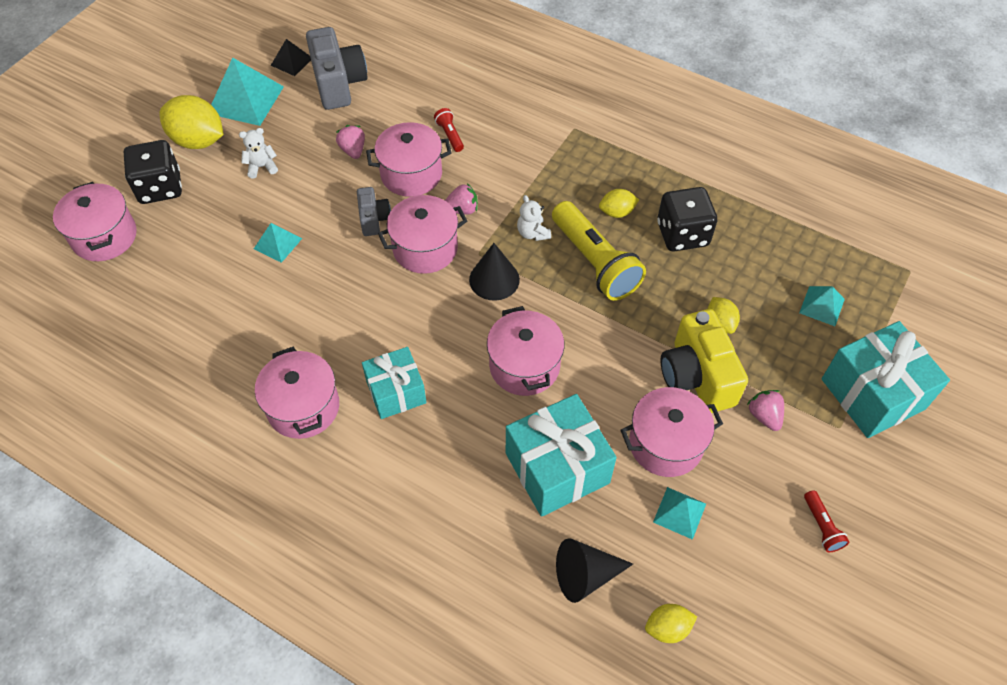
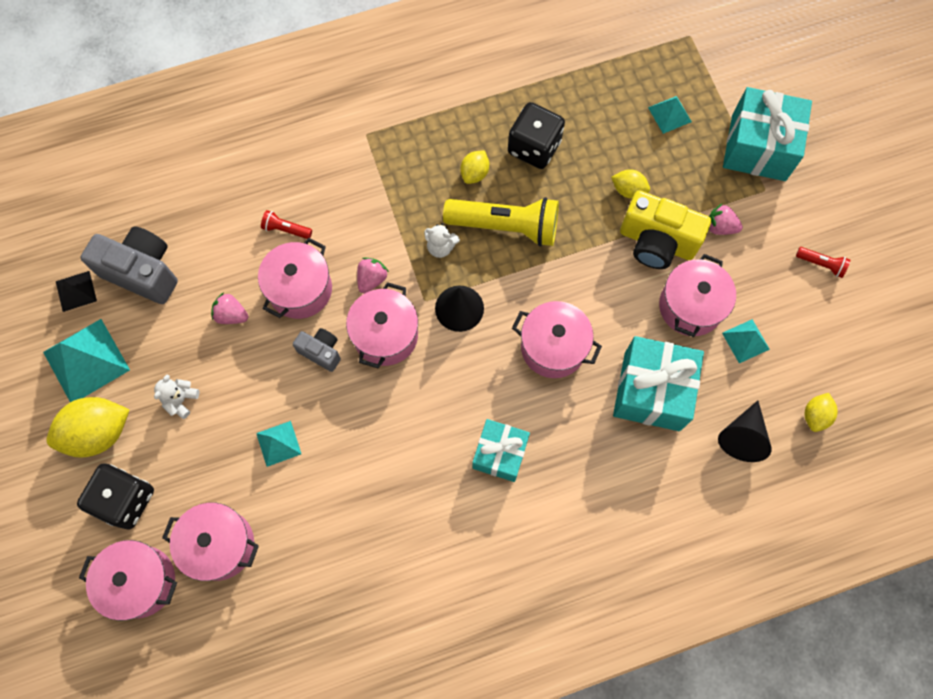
camera: 50 degrees left, 15 degrees up
(303, 407) = (457, 531): pink pot -> pink pot (220, 545)

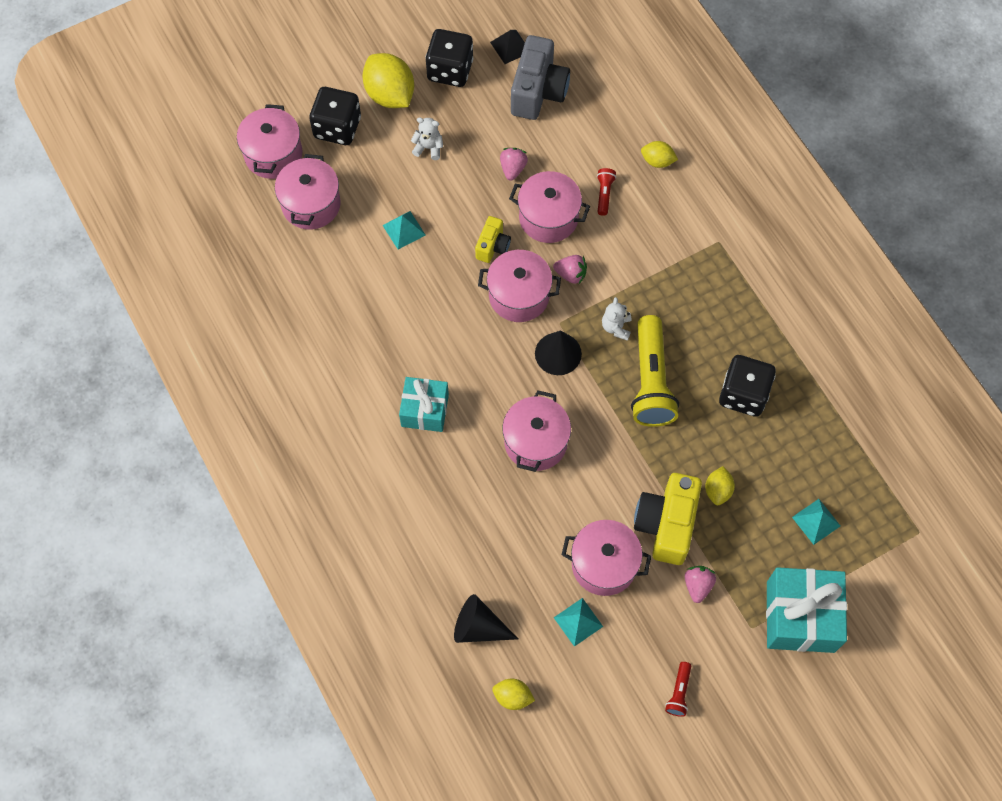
camera: 80 degrees right, 5 degrees down
(86, 361) = (450, 70): turquoise pyramid -> black dice
(321, 352) = (492, 246): grey camera -> yellow camera
(474, 173) = (701, 344): yellow lemon -> yellow lemon (657, 161)
(652, 391) = (509, 537): turquoise gift -> none

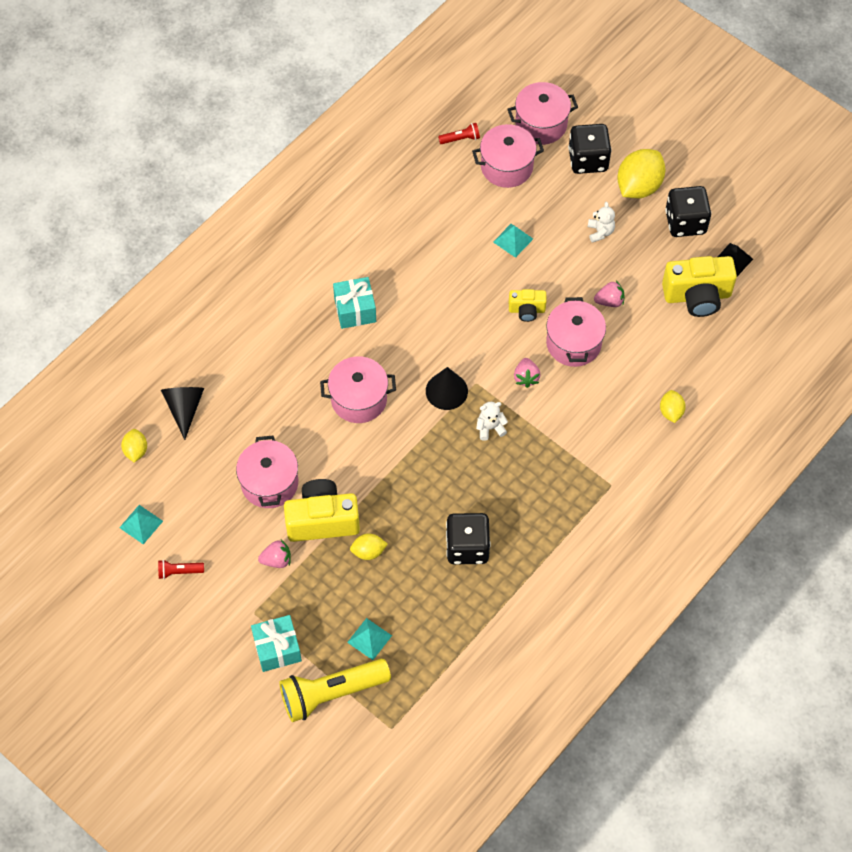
camera: 70 degrees right, 5 degrees down
(519, 296) = (488, 344): pink pot -> none
(538, 91) = (697, 296): grey camera -> yellow camera
(578, 622) = (213, 479): turquoise pyramid -> turquoise pyramid (141, 524)
(604, 194) = (617, 379): red flashlight -> red flashlight (460, 139)
(651, 381) = (450, 470): yellow flashlight -> yellow flashlight (331, 693)
(800, 616) = (277, 649): turquoise gift -> turquoise gift, size x0.64

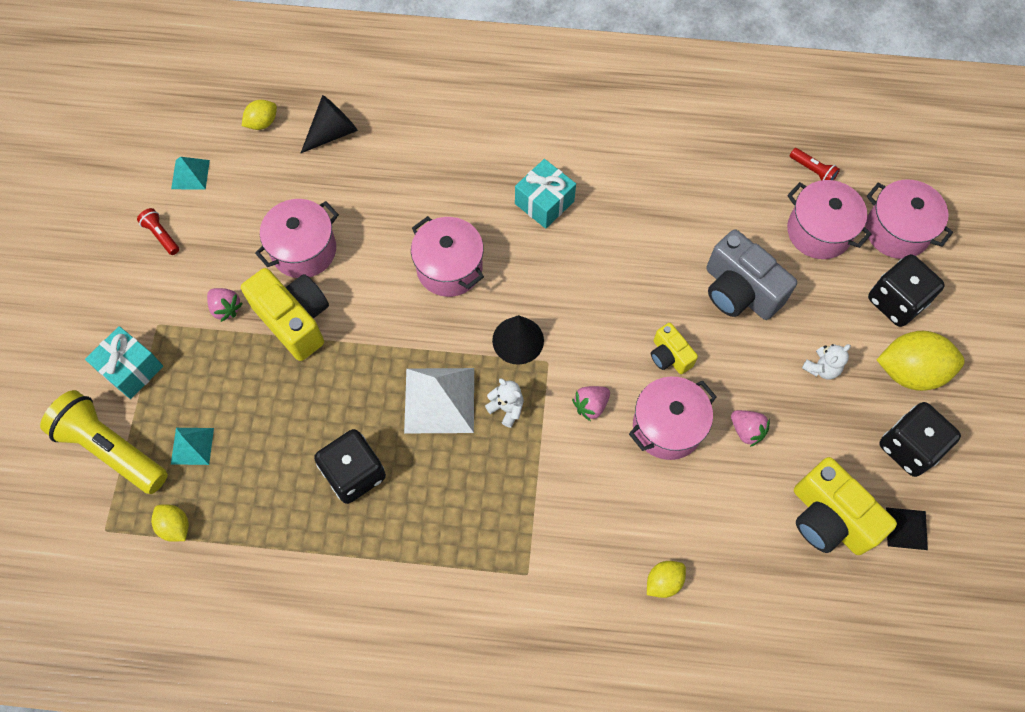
camera: 55 degrees right, 5 degrees up
(368, 551) = (288, 383): yellow lemon -> yellow lemon (175, 526)
(453, 464) = (439, 400): none -> white pyramid
(513, 240) = (739, 291): turquoise pyramid -> grey camera

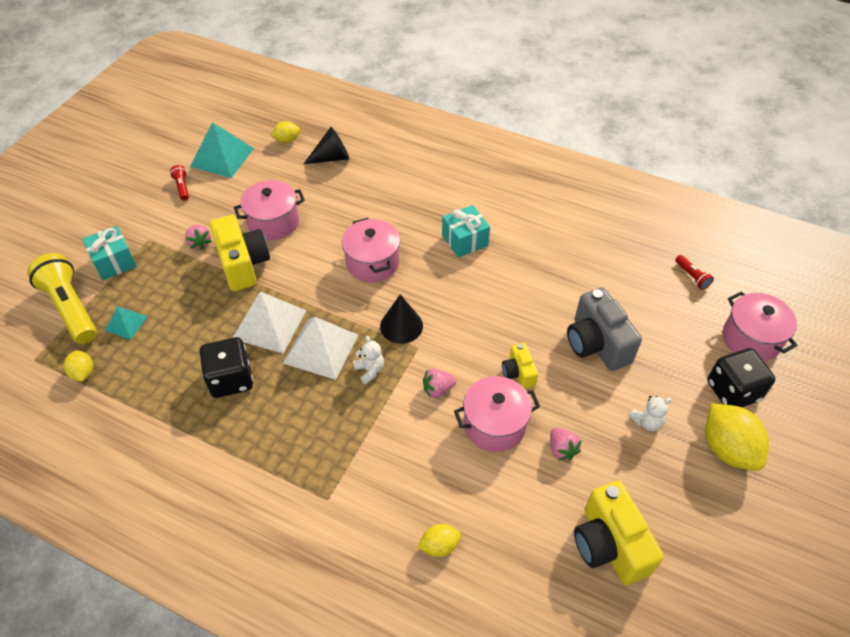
camera: 20 degrees right, 15 degrees down
(190, 174) = (222, 157): turquoise pyramid -> turquoise pyramid, size x1.83
(365, 389) = (269, 324): none -> white pyramid
(819, 231) = (681, 320): pink pot -> none
(906, 528) = (680, 578): black pyramid -> none
(909, 447) = (706, 510): black dice -> none
(910, 371) = (727, 449): yellow lemon -> yellow lemon turned 45 degrees clockwise

